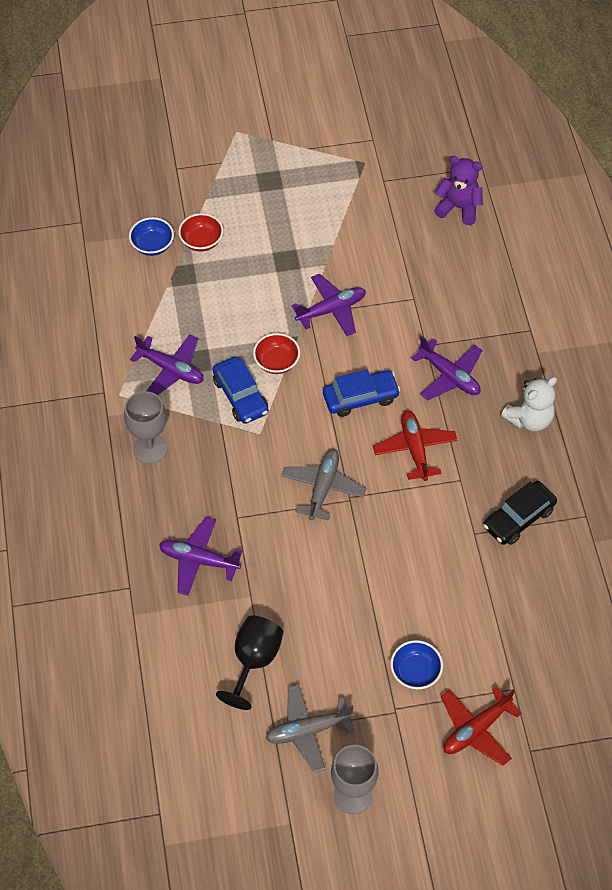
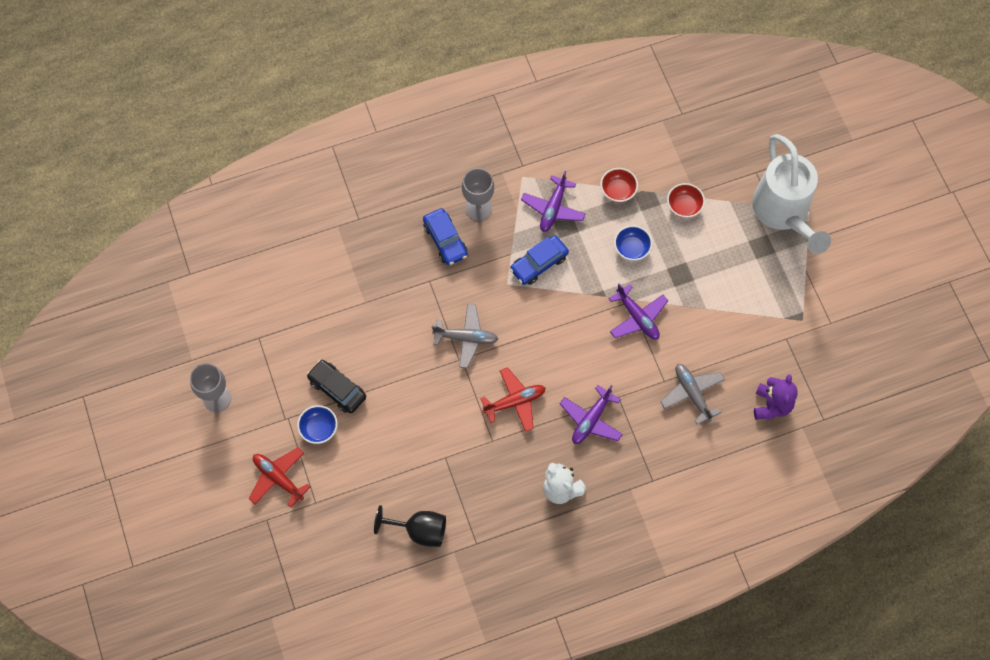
camera: 80 degrees right, 10 degrees up
(152, 245) = (671, 170): blue bowl -> blue bowl (631, 248)
(199, 560) = (388, 261): purple plane -> none
(233, 154) = (783, 212): none -> white watering can
(254, 660) = (312, 314): black goblet -> black goblet (419, 530)
(276, 362) = (576, 284): red bowl -> red bowl (618, 191)
(308, 730) = (262, 360): grey plane -> grey plane (692, 394)
(360, 398) = (555, 353): blue car -> blue car (445, 240)
(518, 518) = (465, 490): black car -> black car (337, 389)

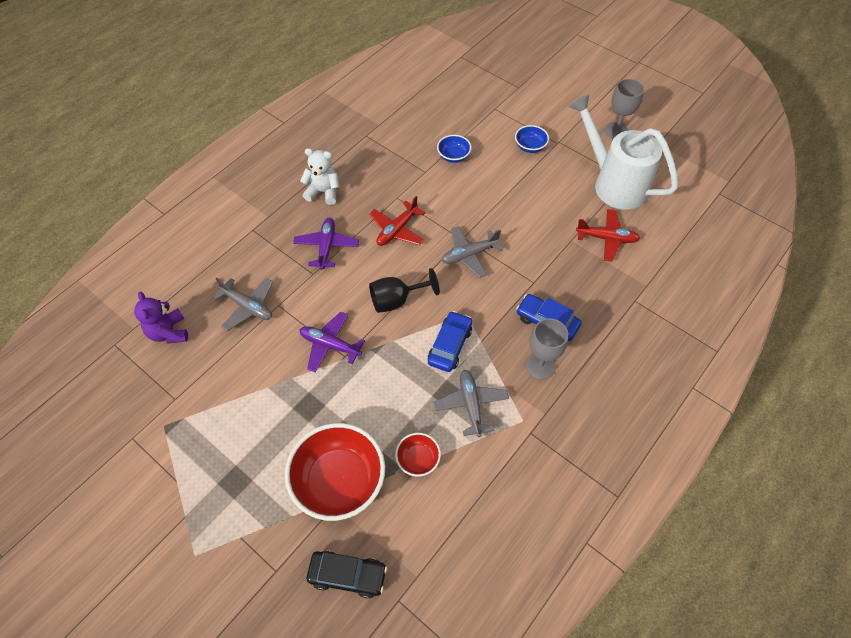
camera: 150 degrees right, 10 degrees down
(278, 478) = (531, 109): red plane -> red plane (606, 238)
(337, 389) = (539, 175): black car -> black car (347, 575)
(419, 530) = (411, 125): black goblet -> black goblet (396, 300)
(553, 208) = (471, 405): purple plane -> grey plane
(631, 248) = (370, 406): blue bowl -> blue bowl (453, 156)
(684, 206) = (339, 481): red bowl -> red bowl, size x2.11
(783, 212) = (224, 536): white watering can -> white watering can (614, 183)

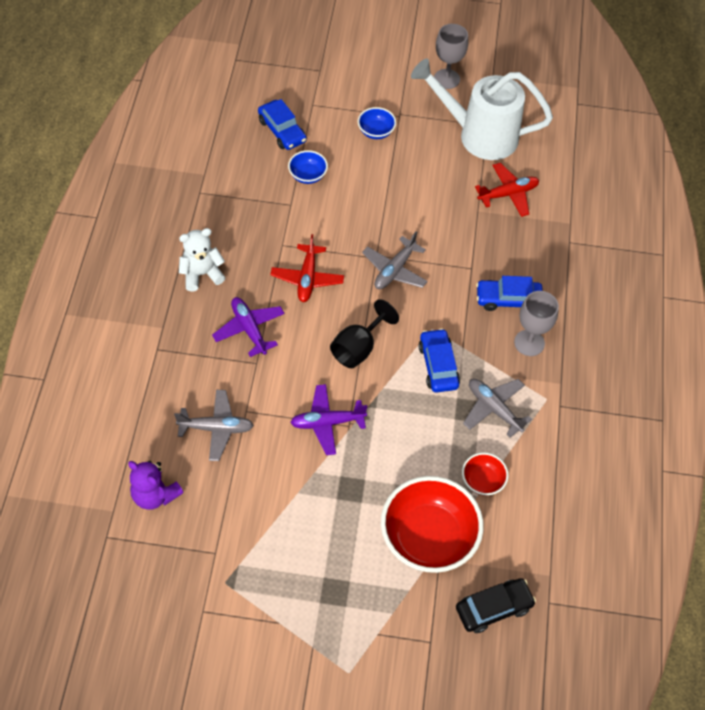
camera: 35 degrees left, 0 degrees up
(458, 118) = (282, 131): none -> blue car

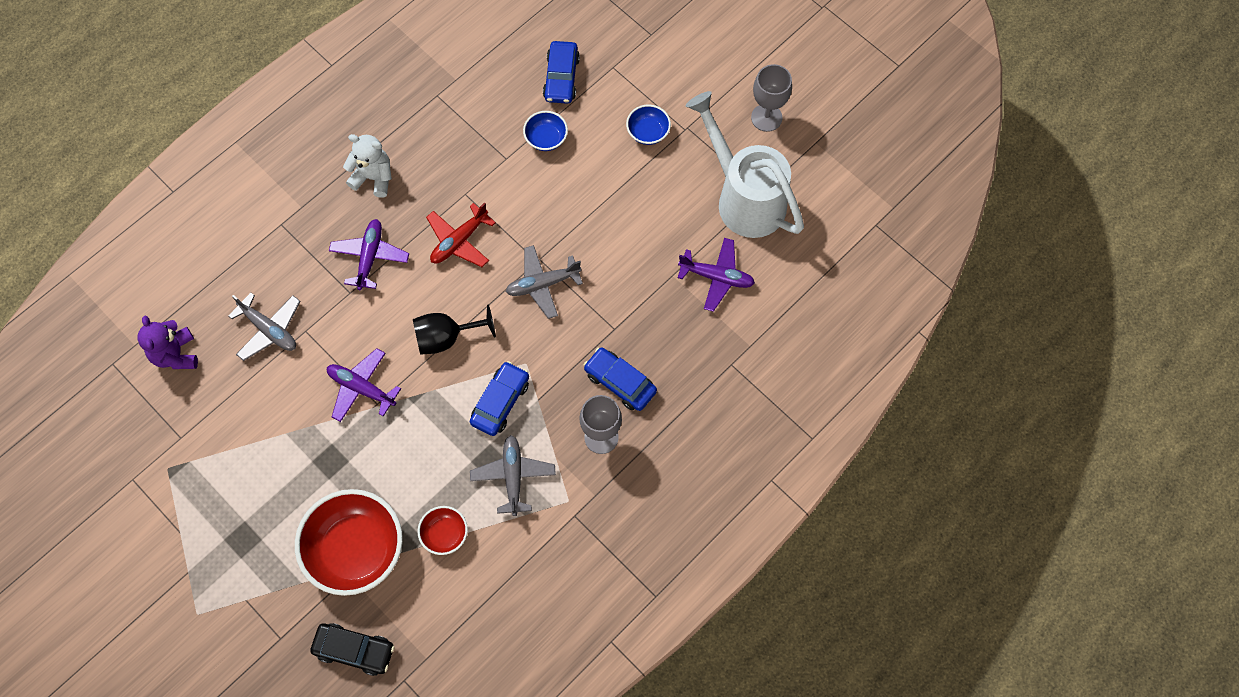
camera: 40 degrees right, 10 degrees up
(508, 194) = (716, 277): red plane -> purple plane

